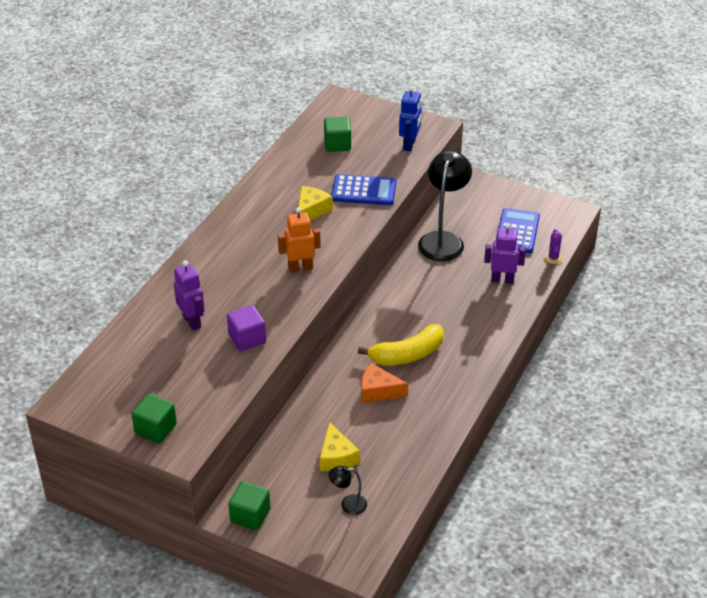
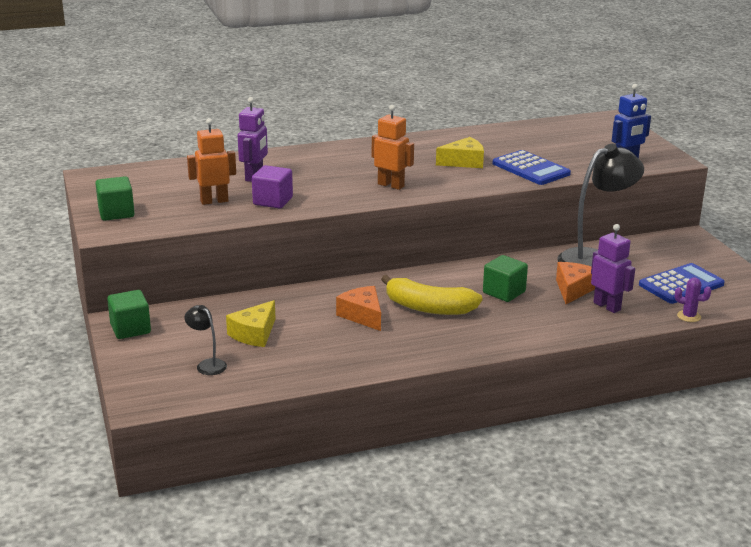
camera: 45 degrees right, 15 degrees down
(205, 367) = (214, 201): none -> orange robot
(337, 144) = (559, 139): green cube -> green cube (504, 292)
(466, 277) = (573, 289): none -> orange cheese
(553, 258) = (689, 316): purple cactus -> purple cactus turned 60 degrees clockwise

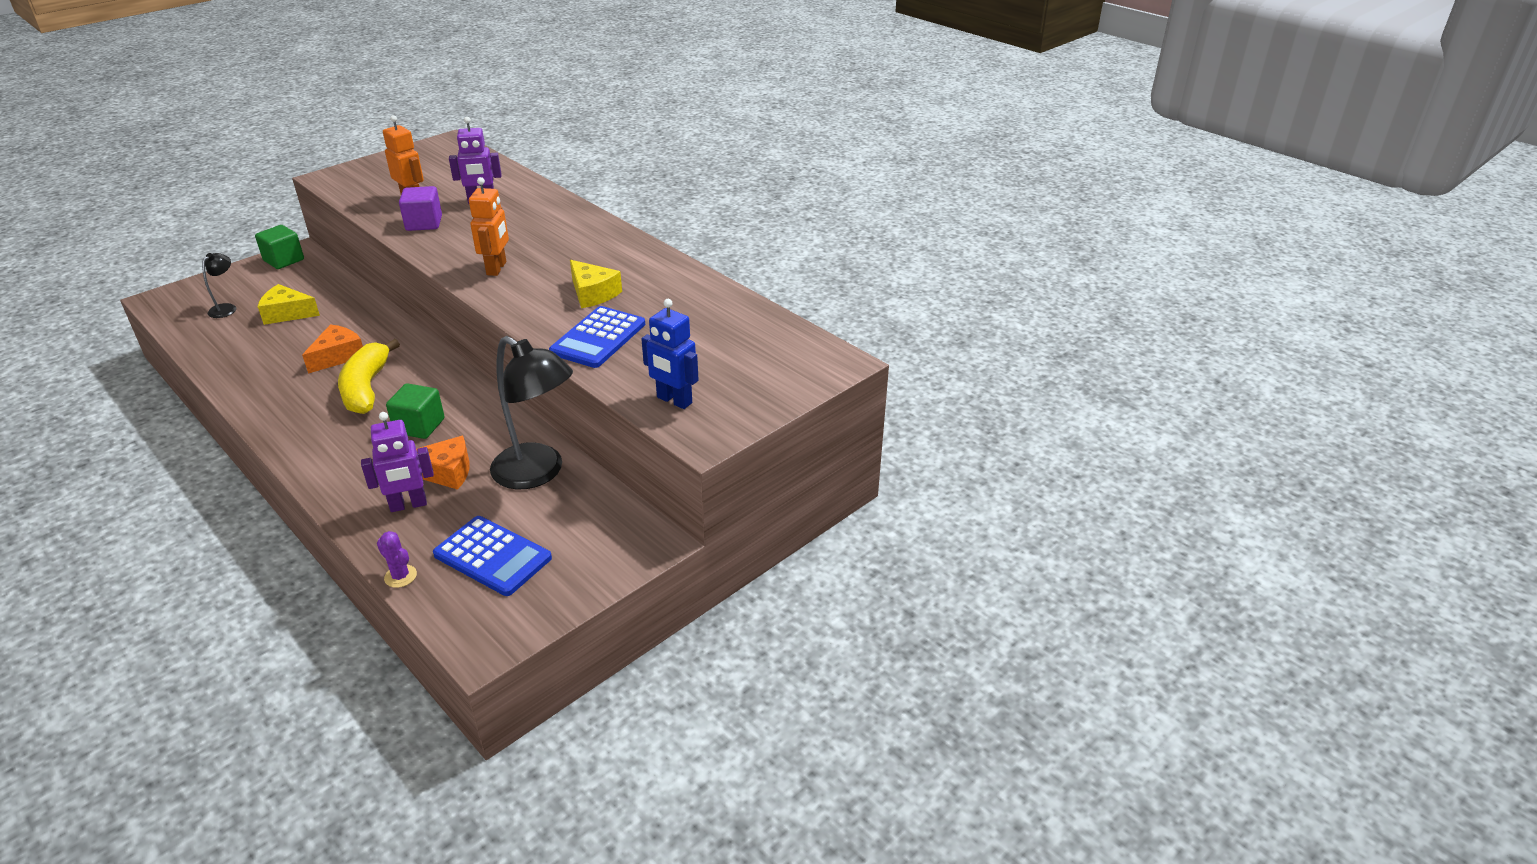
camera: 65 degrees right, 10 degrees up
(116, 213) = (367, 171): green cube -> none
(607, 306) = (408, 505): purple robot -> purple robot turned 45 degrees clockwise
(689, 316) = (400, 576): purple cactus -> purple cactus turned 45 degrees counterclockwise

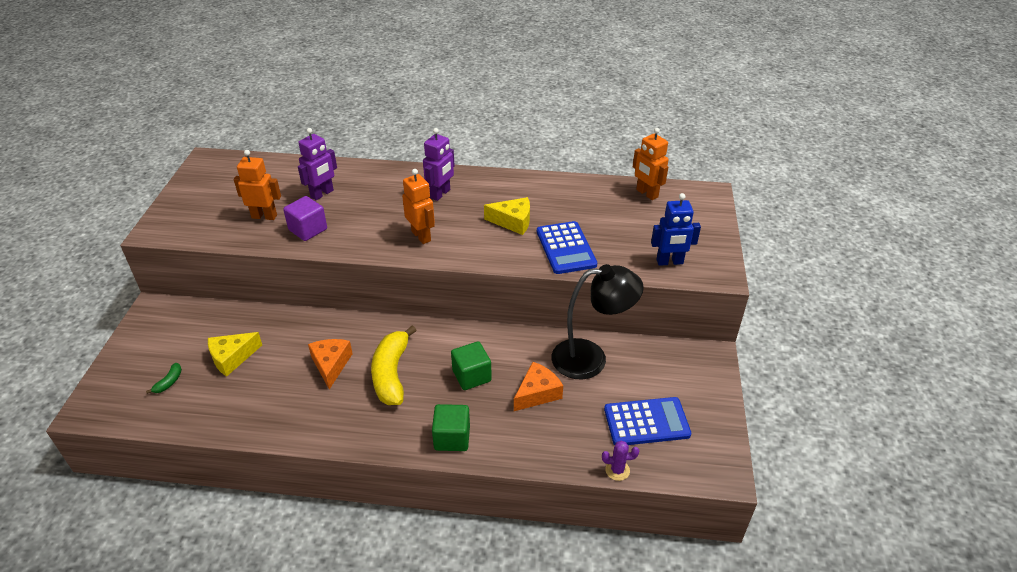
camera: 40 degrees left, 5 degrees up
(226, 308) = (169, 382): black lamp -> green banana
(284, 260) = (152, 320): green cube -> green cube (452, 438)
(366, 388) = (391, 374): yellow banana -> yellow banana turned 45 degrees clockwise
(408, 505) = (550, 427): purple robot -> purple robot (440, 194)
(769, 330) = (646, 193): none -> orange robot

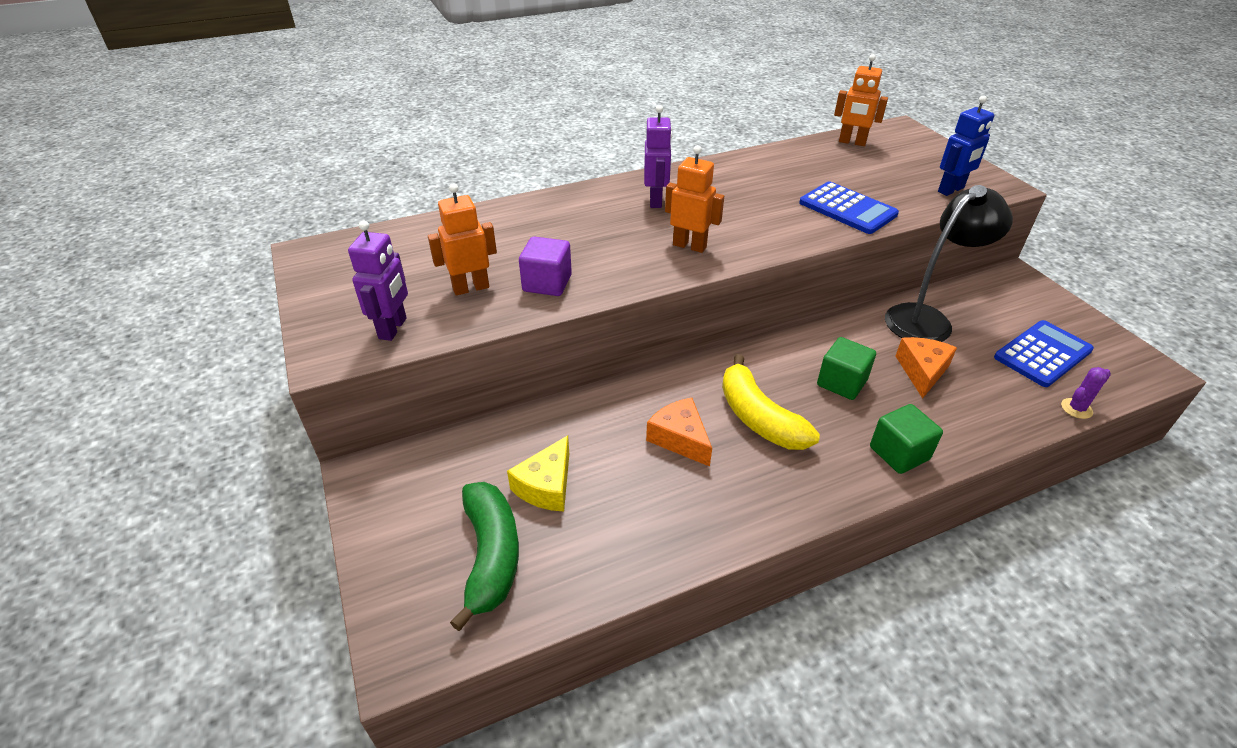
camera: 30 degrees left, 0 degrees up
(169, 382) = (491, 556): green banana -> green banana, size x2.38
(322, 194) = (517, 242): purple robot -> purple robot (393, 328)
(513, 222) = (765, 202): yellow cheese -> none

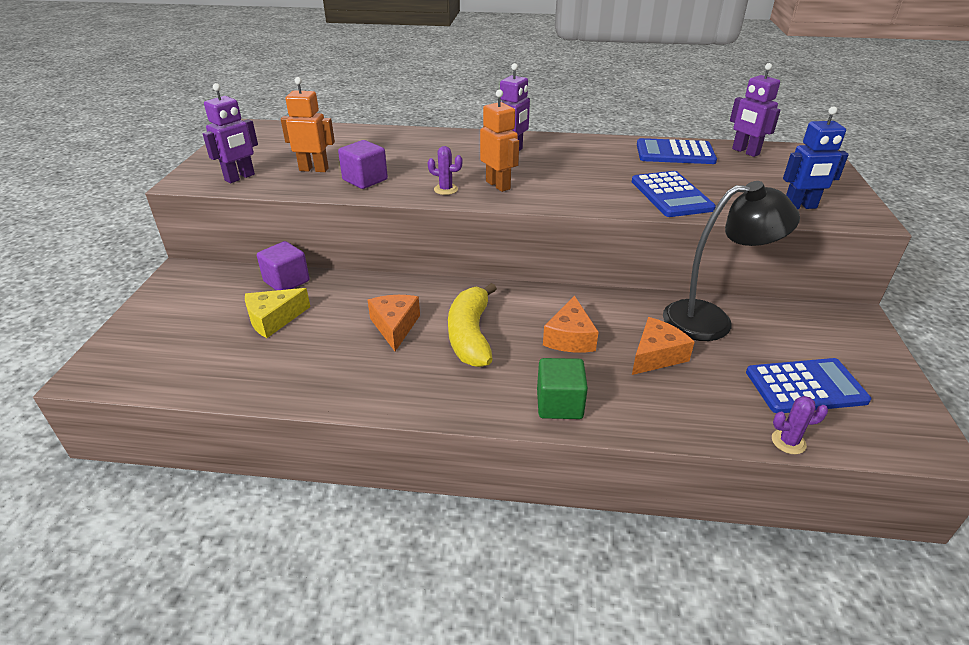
camera: 30 degrees right, 5 degrees down
(491, 556) = (195, 344): green banana -> none
(508, 434) = (286, 281): none -> purple cube
(645, 268) = (446, 189): none -> purple cactus
(799, 160) = (675, 153): none -> blue calculator
(841, 383) = (570, 337): green cube -> orange cheese
(852, 142) = (745, 152): orange robot -> purple robot

